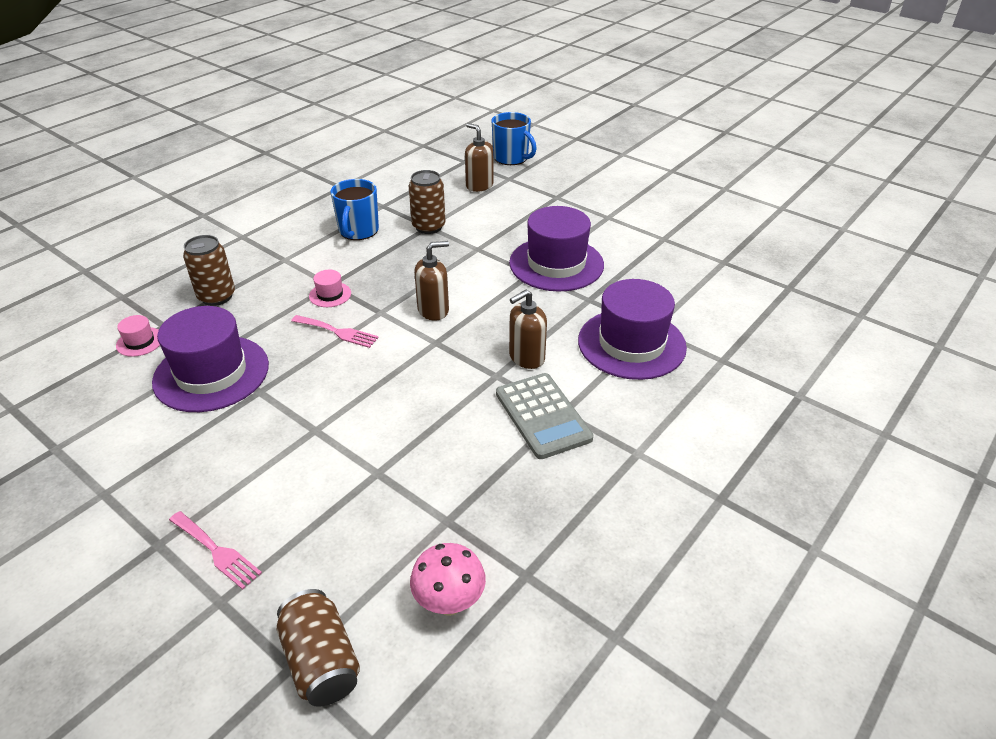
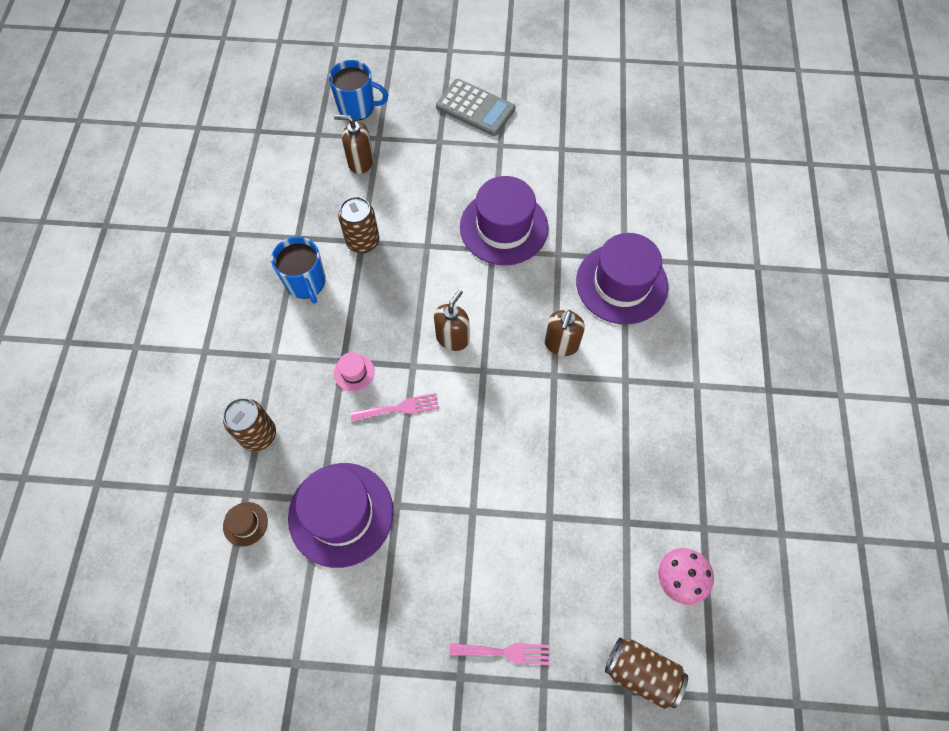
camera: 35 degrees left, 25 degrees up
(140, 342) = (245, 524): pink hat -> brown hat
(542, 416) = (615, 393): grey calculator -> grey calculator (475, 108)

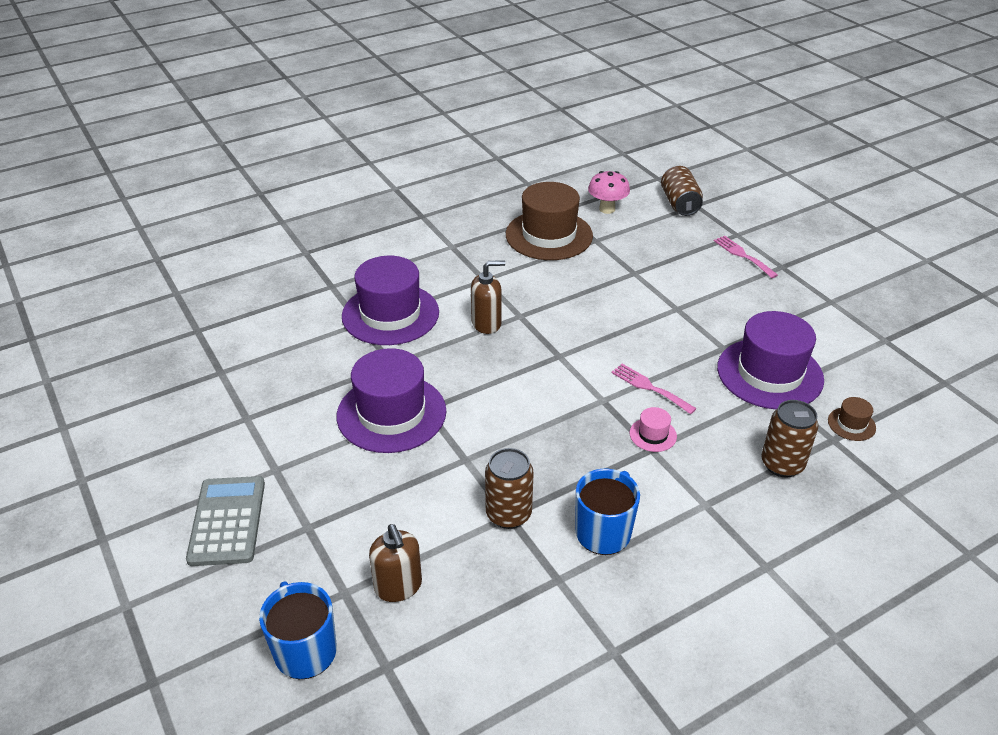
camera: 125 degrees left, 25 degrees down
(452, 338) = (549, 389): brown soap dispenser -> none
(663, 483) = (549, 235): none -> brown hat

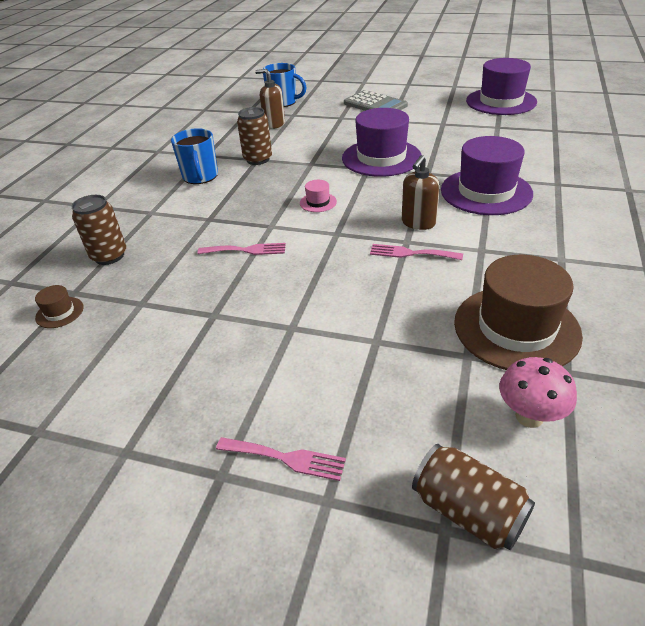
camera: 140 degrees right, 0 degrees up
(532, 305) = (411, 253): none -> pink fork
(653, 435) = (215, 226): pink hat -> pink hat (318, 202)
(769, 373) = (154, 315): purple hat -> purple hat (501, 101)

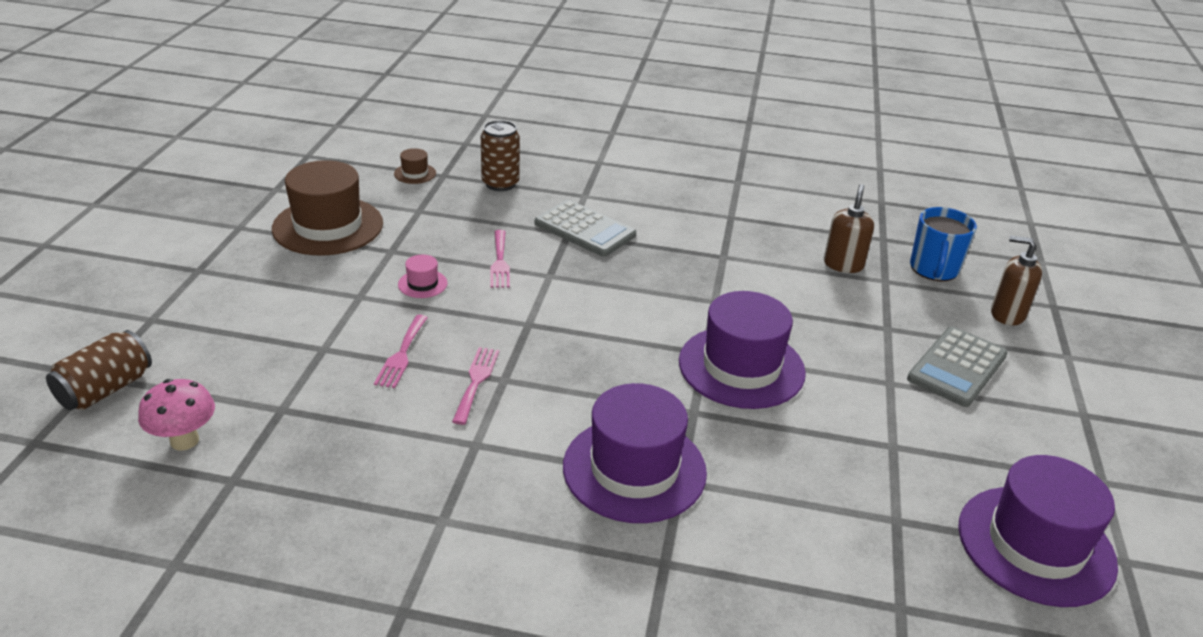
camera: 80 degrees right, 5 degrees down
(200, 176) = (670, 218): blue mug -> none
(206, 211) = (585, 229): none -> grey calculator
(258, 159) = (722, 257): brown can -> none
(286, 458) = (200, 299): pink fork -> pink fork (402, 354)
(318, 202) = (604, 309): pink hat -> pink hat (422, 284)
(418, 223) = (548, 392): brown soap dispenser -> brown soap dispenser (1007, 314)
(516, 328) = (313, 452): brown hat -> brown hat (328, 226)

